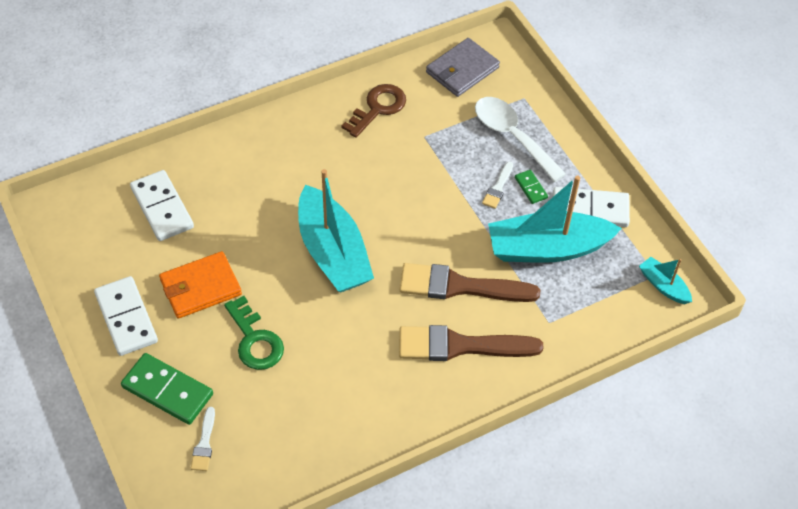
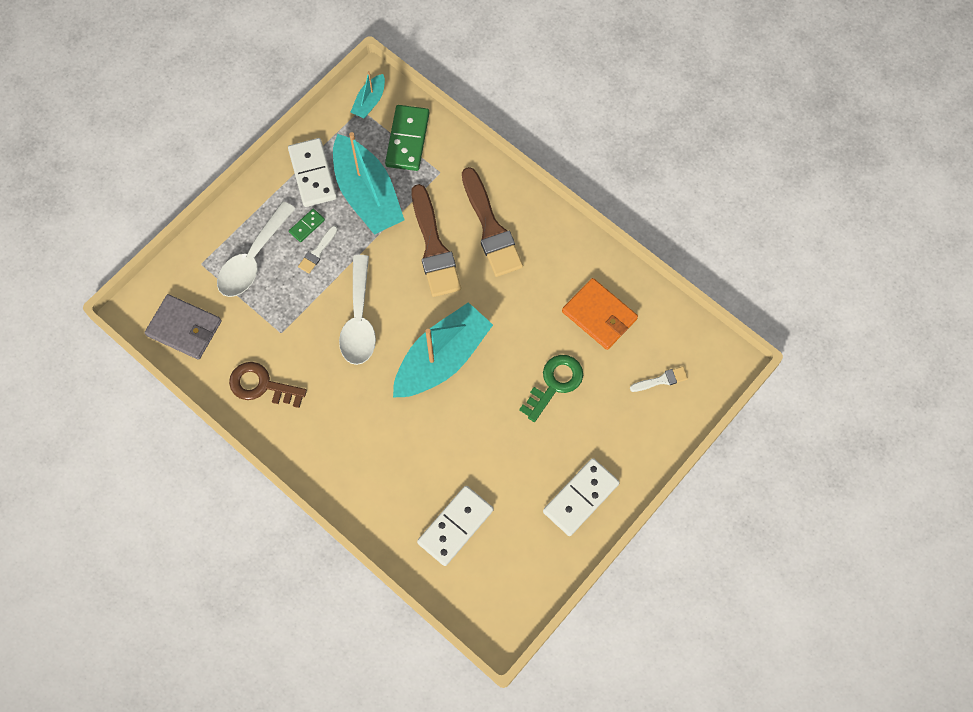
camera: 110 degrees left, 15 degrees up
(167, 390) = (631, 430): green domino -> green domino (407, 139)
(200, 287) = (524, 451): orange wallet -> orange wallet (599, 315)
(408, 199) = (359, 319): none -> white spoon
(498, 188) = (317, 252): white brush -> white brush turned 120 degrees clockwise

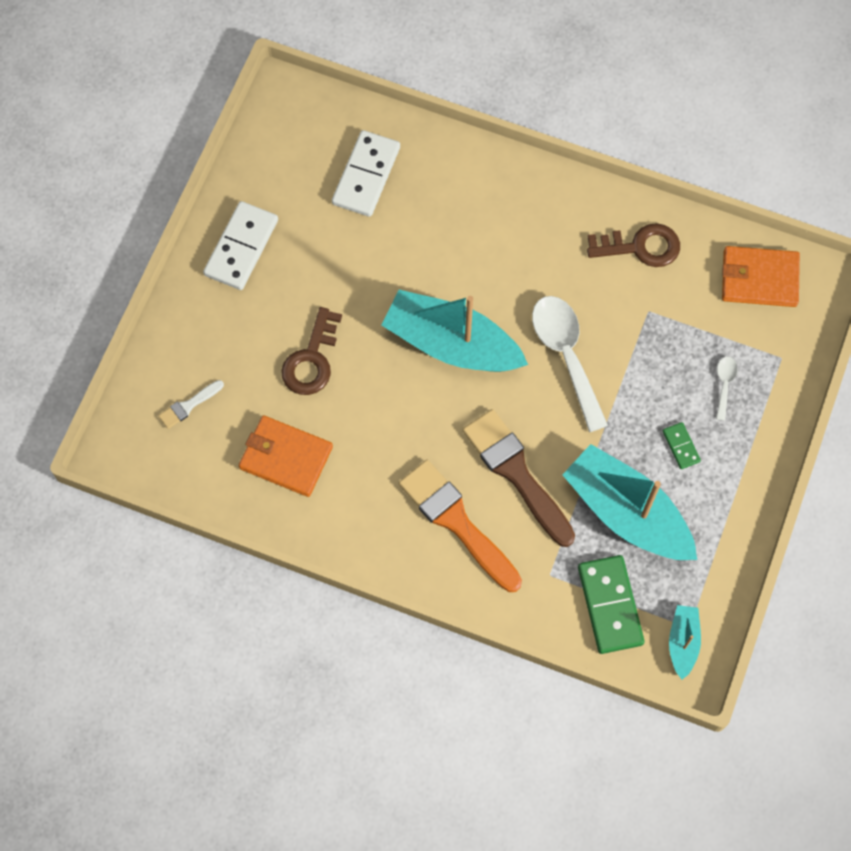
camera: 160 degrees right, 0 degrees up
(184, 328) = (759, 279): grey wallet -> orange wallet
(253, 258) = (724, 384): white spoon -> white spoon, size x0.45
(307, 226) = (681, 446): green domino -> green domino turned 45 degrees counterclockwise
(312, 174) = (707, 515): white domino -> none
(317, 252) = (653, 419): white brush -> none
(442, 359) = (451, 344): turquoise boat -> turquoise boat turned 90 degrees clockwise
(490, 228) = (457, 522): brown brush -> orange brush
(554, 383) = (312, 359): green key -> brown key

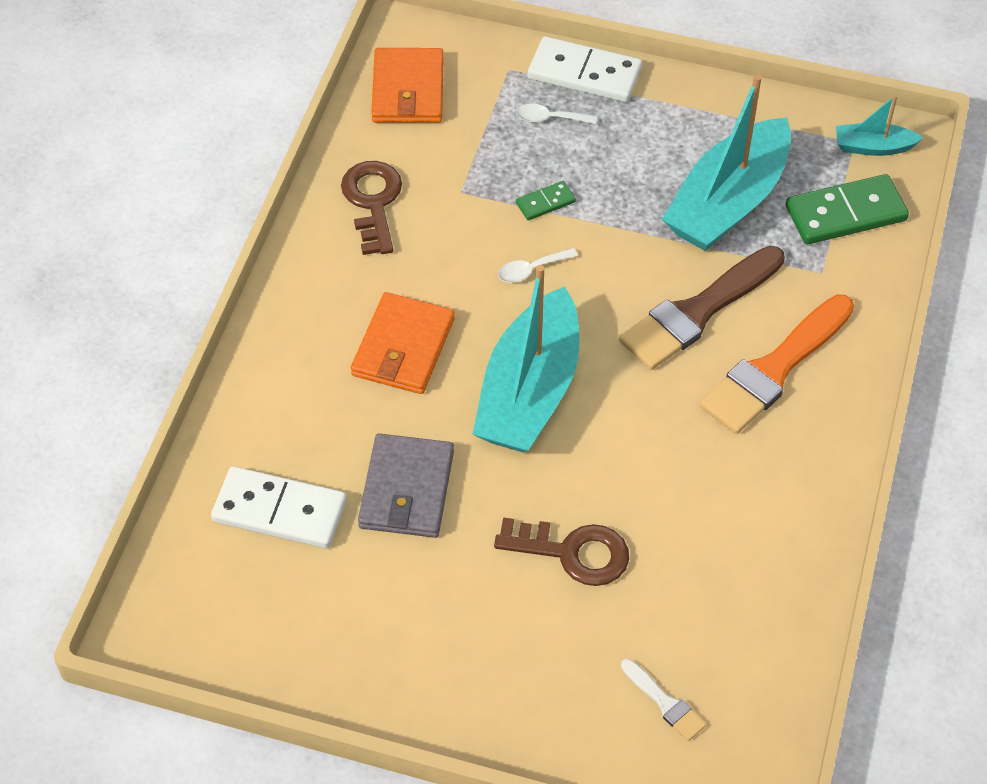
camera: 95 degrees left, 15 degrees down
(241, 247) = (405, 661): white domino -> white domino (584, 74)
(286, 457) = (722, 570): orange wallet -> orange wallet (403, 347)
(375, 256) = (407, 489): none -> grey wallet
(566, 356) = (531, 269): white spoon -> white spoon, size x0.45
(681, 446) = (635, 155): green domino -> green domino (545, 202)

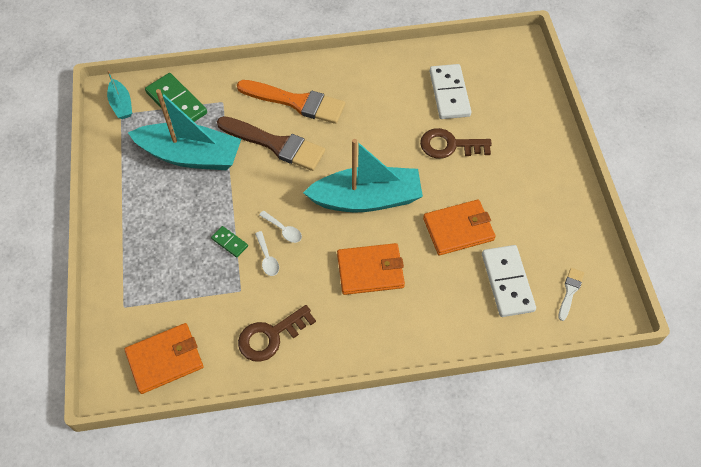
camera: 115 degrees left, 5 degrees up
(407, 489) = (458, 229): grey wallet -> orange wallet
(550, 118) = (159, 266): white spoon -> white spoon (267, 258)
(573, 552) = (449, 145): brown key -> brown key turned 75 degrees counterclockwise
(584, 74) = (113, 262): white domino -> white domino (449, 93)
(665, 703) = (501, 86): white brush -> white brush (570, 291)

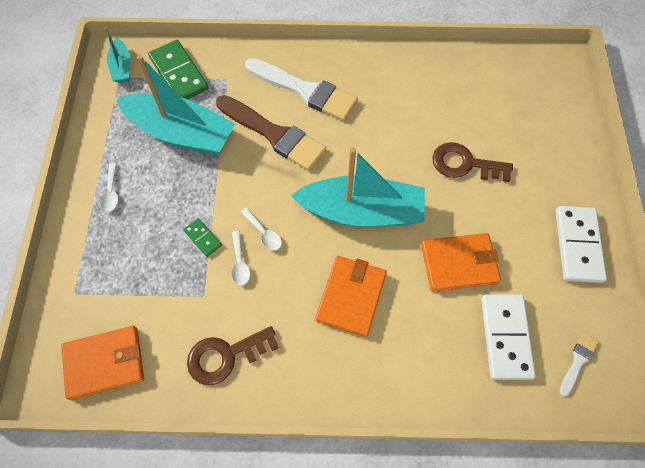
camera: 10 degrees right, 5 degrees up
(137, 216) = (111, 192): none -> white spoon
(296, 102) = (305, 91): orange brush -> white brush
(370, 270) = (351, 296): orange wallet -> orange wallet turned 75 degrees counterclockwise
(449, 93) = (474, 105): white domino -> white domino (578, 245)

